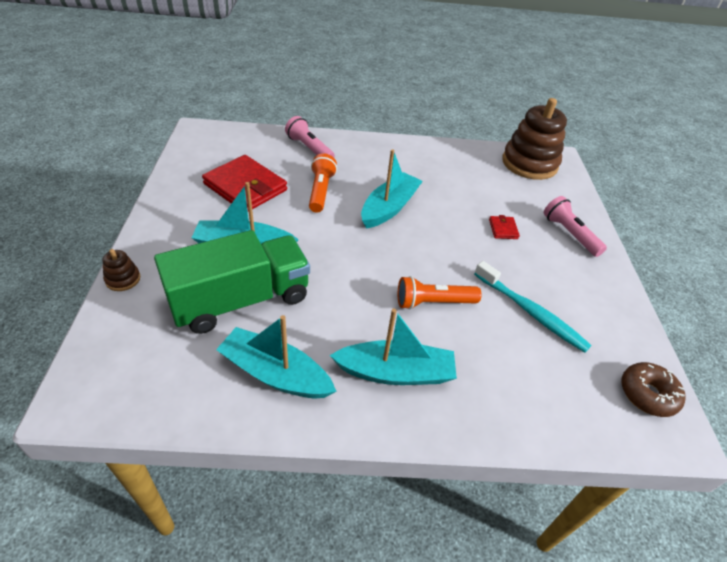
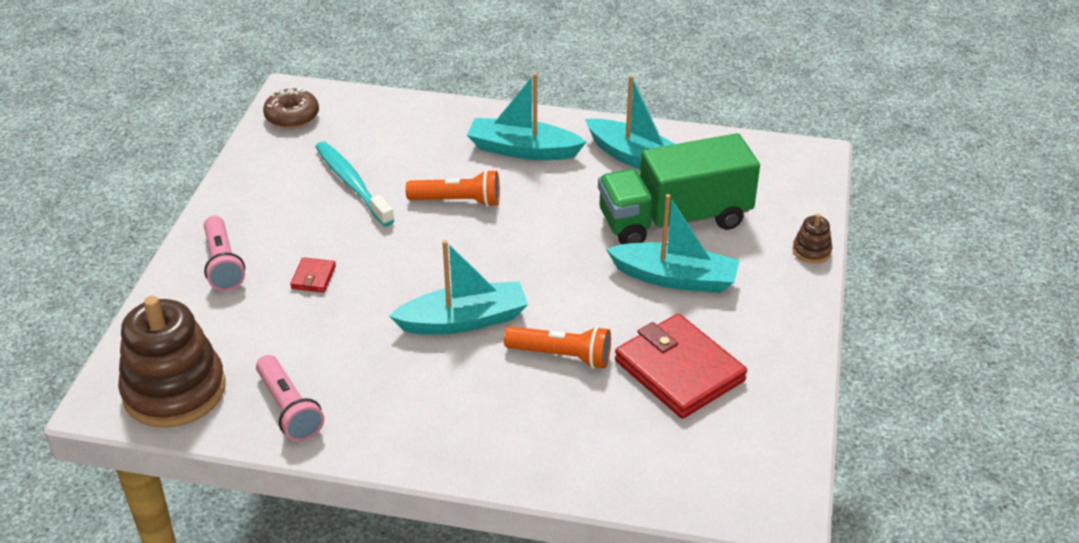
camera: 165 degrees left, 5 degrees down
(309, 148) = (568, 448): pink flashlight -> pink flashlight (289, 409)
(321, 191) = (561, 356): orange flashlight -> orange flashlight turned 90 degrees counterclockwise
(389, 208) = (464, 320): turquoise boat -> turquoise boat turned 150 degrees counterclockwise

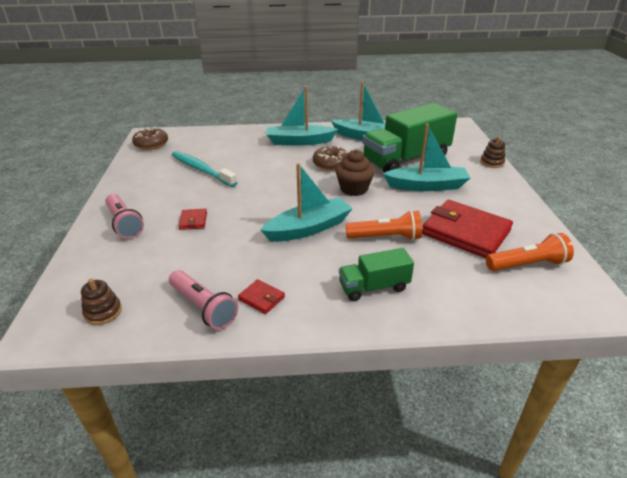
camera: 15 degrees left, 5 degrees down
(174, 390) = (103, 312): brown stacking toy -> brown stacking toy, size x0.42
(361, 412) = (261, 298): none -> red wallet
(458, 201) = (273, 169): orange flashlight -> orange flashlight (527, 264)
(505, 426) = (374, 287): none -> green truck
(550, 208) = (331, 164): none -> brown donut
(561, 263) = (354, 189): none -> brown cupcake

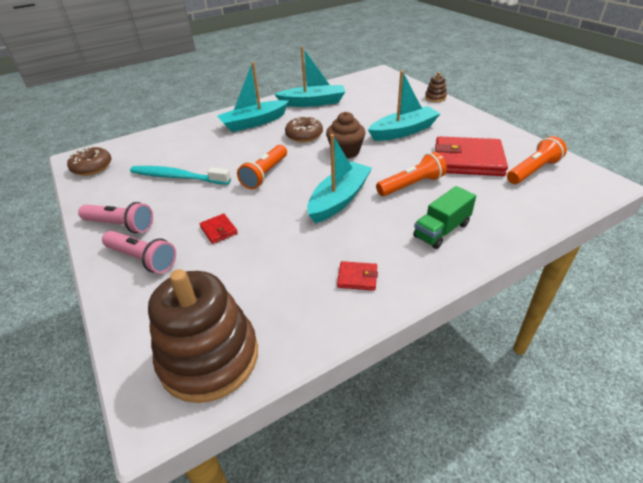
camera: 25 degrees left, 5 degrees up
(103, 312) = (209, 357): brown stacking toy -> brown stacking toy, size x2.36
(203, 307) = (311, 308): pink flashlight -> pink flashlight (120, 225)
(268, 188) = (265, 174): none -> orange flashlight
(406, 160) = (366, 114): green truck -> none

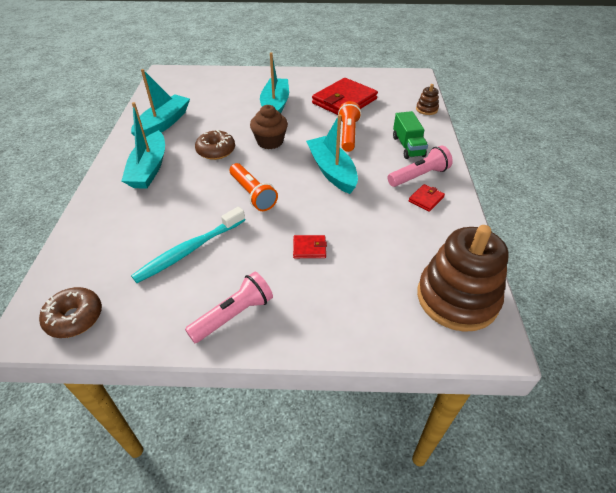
camera: 60 degrees left, 5 degrees up
(142, 259) = (306, 310): pink flashlight -> pink flashlight (419, 176)
(435, 98) = (246, 72): brown stacking toy -> brown stacking toy (426, 109)
(533, 171) = (381, 87): orange flashlight -> none

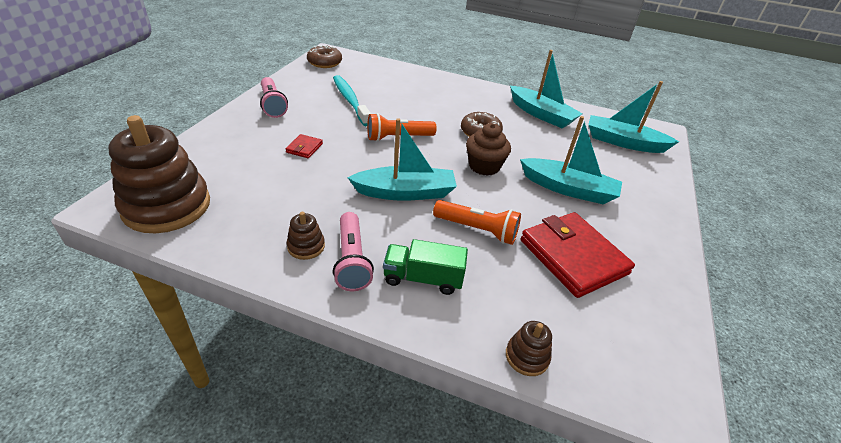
camera: 105 degrees right, 5 degrees down
(149, 169) = (466, 99): turquoise boat -> turquoise boat (623, 142)
(426, 199) = (306, 246): red wallet -> brown stacking toy

